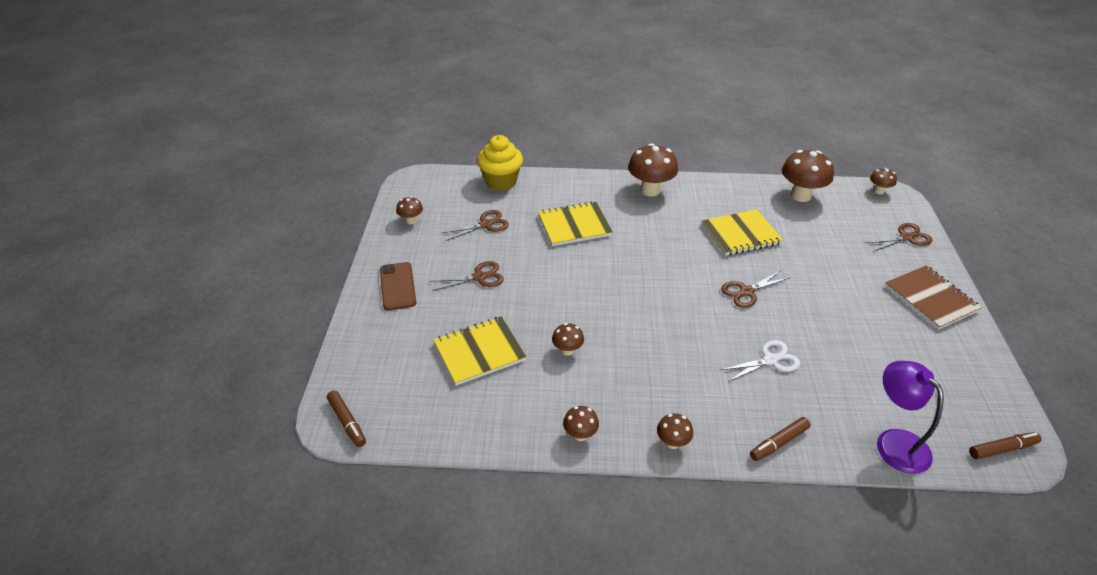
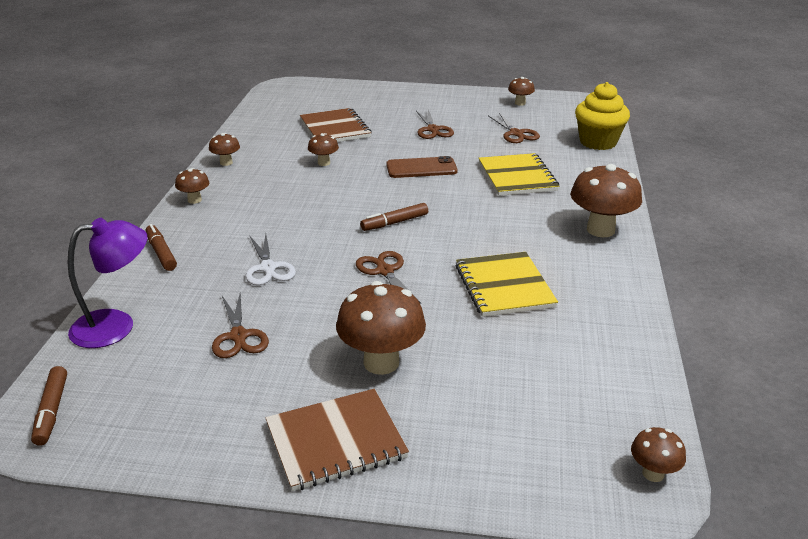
camera: 95 degrees right, 10 degrees down
(347, 422) = (282, 89): brown marker -> brown marker (394, 222)
(397, 286) = (425, 100): brown phone -> brown phone (421, 168)
(479, 352) = (335, 128): yellow notebook -> brown notebook
(800, 195) = (615, 364): brown mushroom -> brown mushroom (381, 362)
(906, 237) = (500, 465): brown scissors -> brown scissors (238, 336)

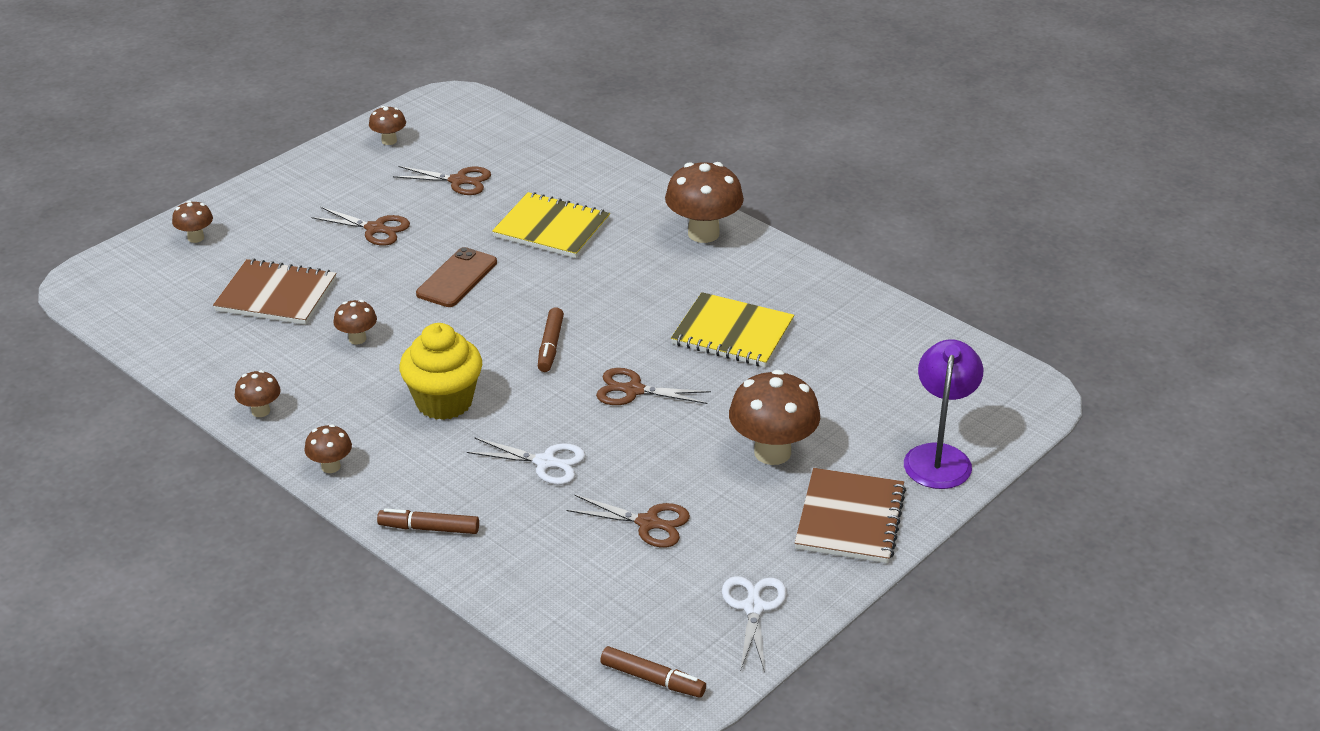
camera: 55 degrees left, 5 degrees up
(116, 326) = (546, 601): purple lamp -> purple lamp (939, 456)
(173, 431) = (753, 608): none -> white scissors
(598, 142) = (543, 143): yellow cupcake -> yellow cupcake (444, 402)
(653, 473) = (1017, 380): brown mushroom -> brown mushroom (196, 238)

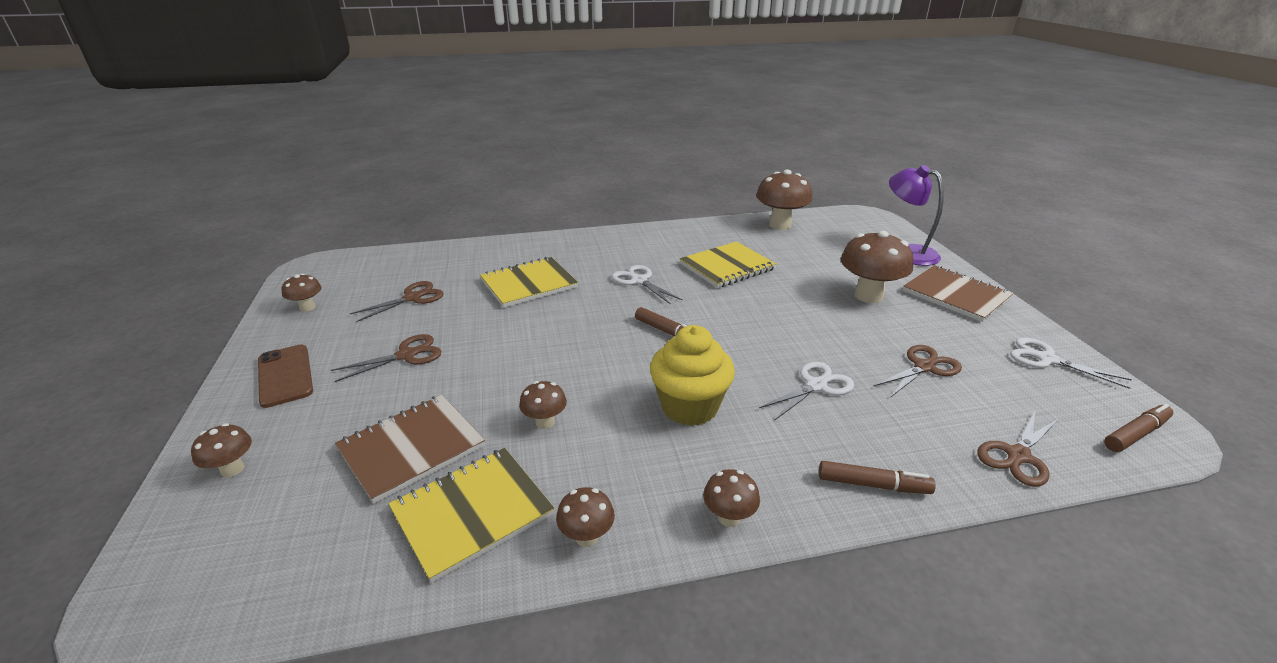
camera: 55 degrees left, 5 degrees down
(241, 354) = (472, 513): none -> yellow notebook
(429, 528) = (873, 485): brown marker -> brown marker turned 120 degrees counterclockwise
(457, 278) = (531, 341): brown phone -> brown phone (285, 375)
(632, 289) = (639, 281): none -> white scissors
(633, 390) = (756, 319): brown scissors -> brown scissors (1018, 456)
(703, 233) = (612, 241): brown mushroom -> brown mushroom (780, 225)

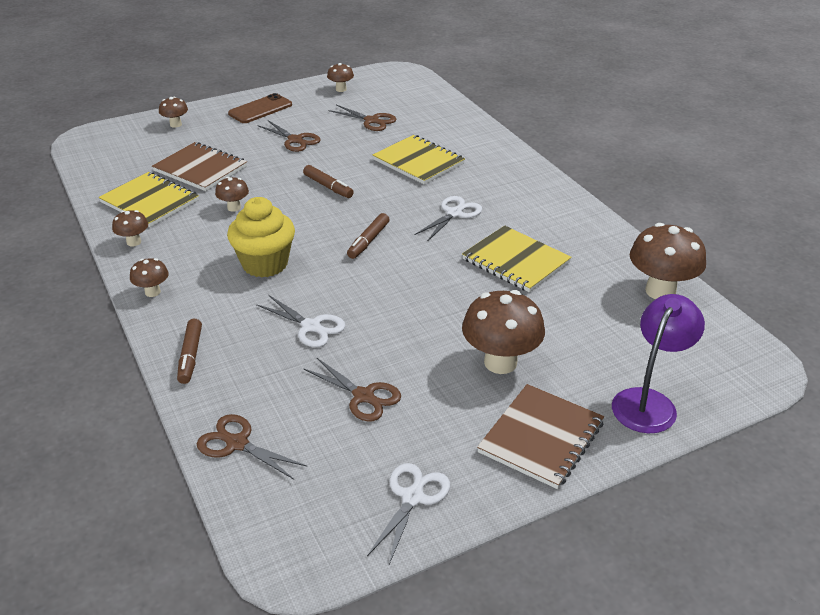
camera: 75 degrees right, 5 degrees up
(1136, 434) = (286, 540): brown marker -> brown marker (328, 187)

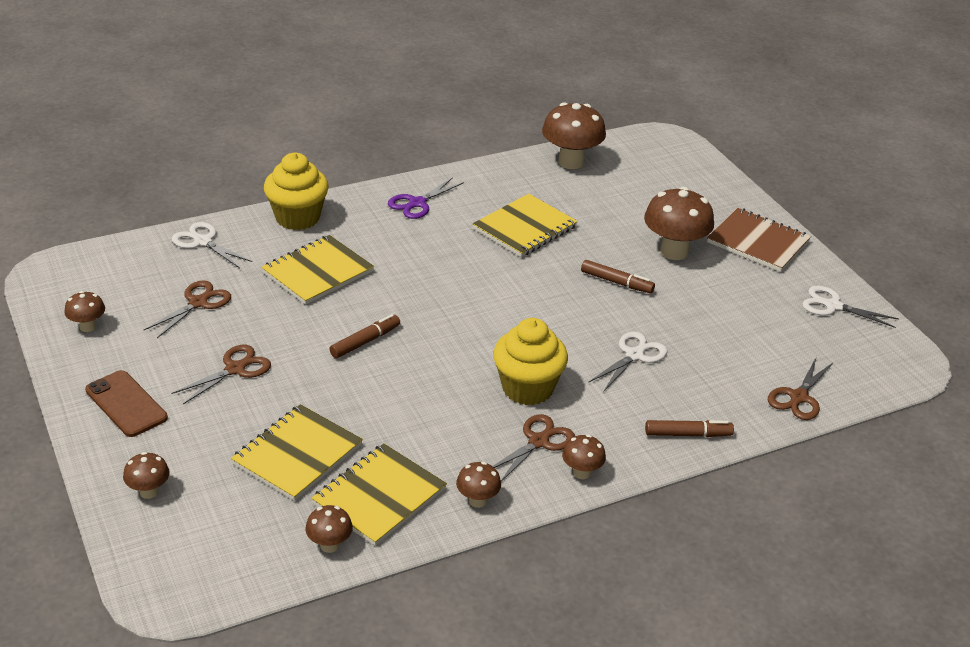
camera: 90 degrees left, 0 degrees up
(200, 169) = (297, 454): brown notebook -> yellow notebook
(234, 208) = (404, 418): brown mushroom -> brown mushroom (329, 545)
(363, 396) = (727, 326): brown scissors -> brown scissors (538, 442)
(368, 241) = (485, 315): brown marker -> brown marker (616, 282)
(454, 213) = (436, 256): white scissors -> white scissors (203, 242)
(494, 148) = (297, 218): none -> yellow cupcake
(538, 201) = (417, 203): none -> purple scissors
(649, 402) = (710, 190): purple lamp -> none

